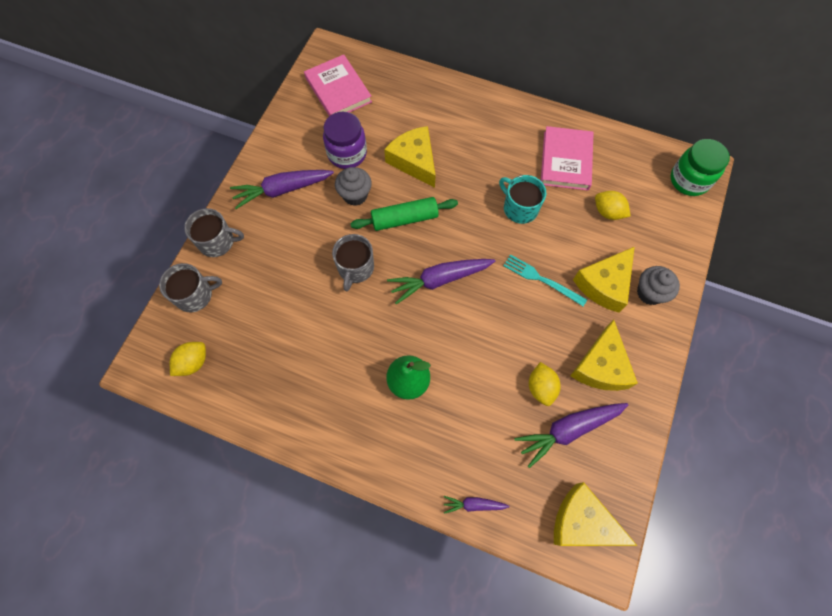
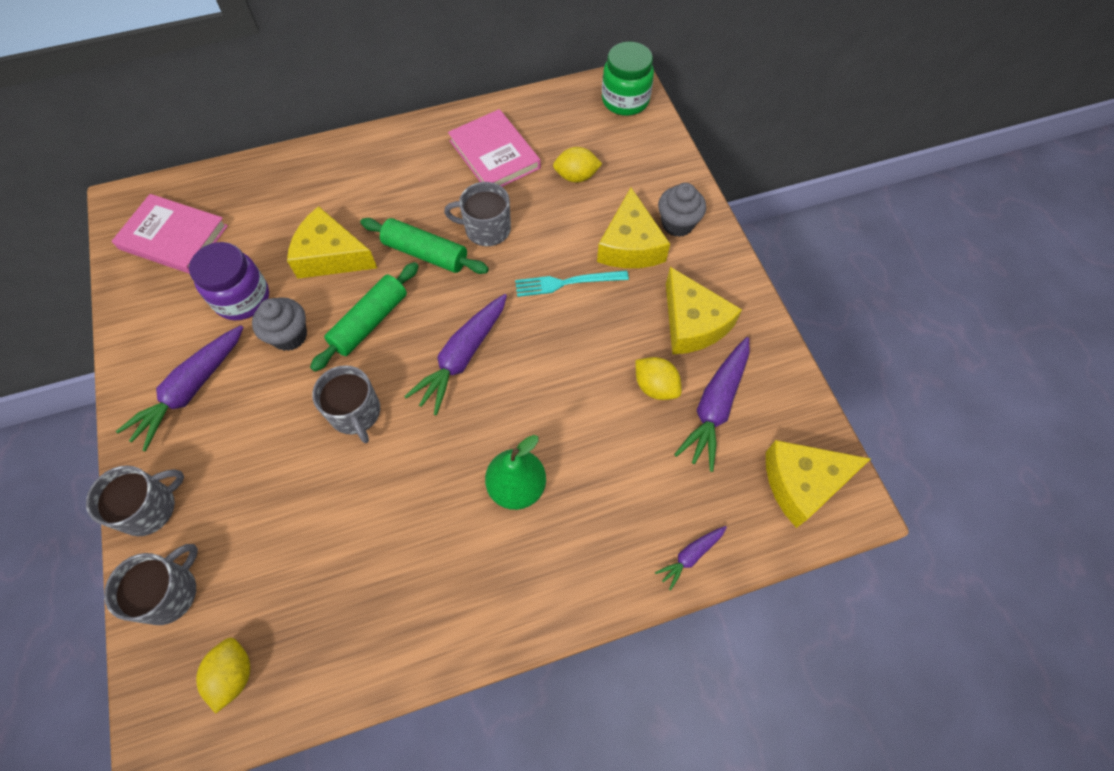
camera: 40 degrees left, 5 degrees down
(470, 198) = (426, 253): none -> green rolling pin
(519, 208) = (486, 229): turquoise mug -> grey mug

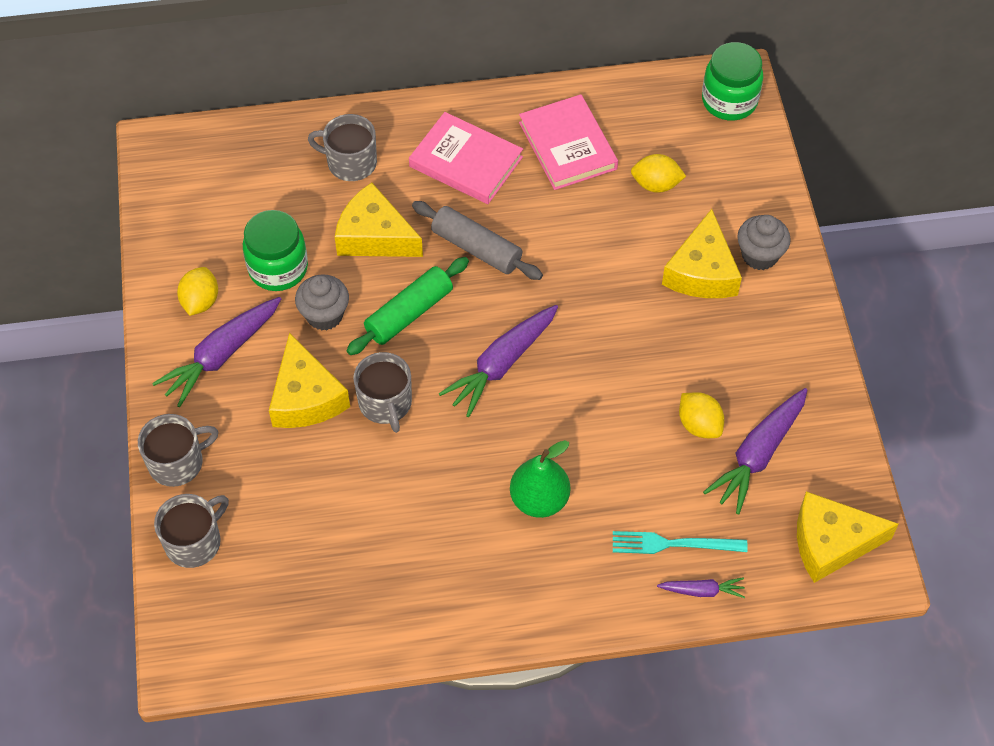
camera: 10 degrees right, 5 degrees down
(173, 237) = (209, 191): pink book -> pink book (466, 162)
(233, 674) = (251, 621): yellow lemon -> yellow lemon (200, 301)
(242, 298) = (278, 268): purple jar -> green jar
(426, 253) = (476, 248): green rolling pin -> grey rolling pin
(486, 229) = (546, 230): grey mug -> grey mug (350, 162)
(567, 283) = (625, 302): turquoise fork -> turquoise fork (673, 544)
(691, 556) = (701, 591): purple carrot -> purple carrot turned 150 degrees counterclockwise
(692, 323) = (753, 366): yellow cheese -> yellow cheese (306, 397)

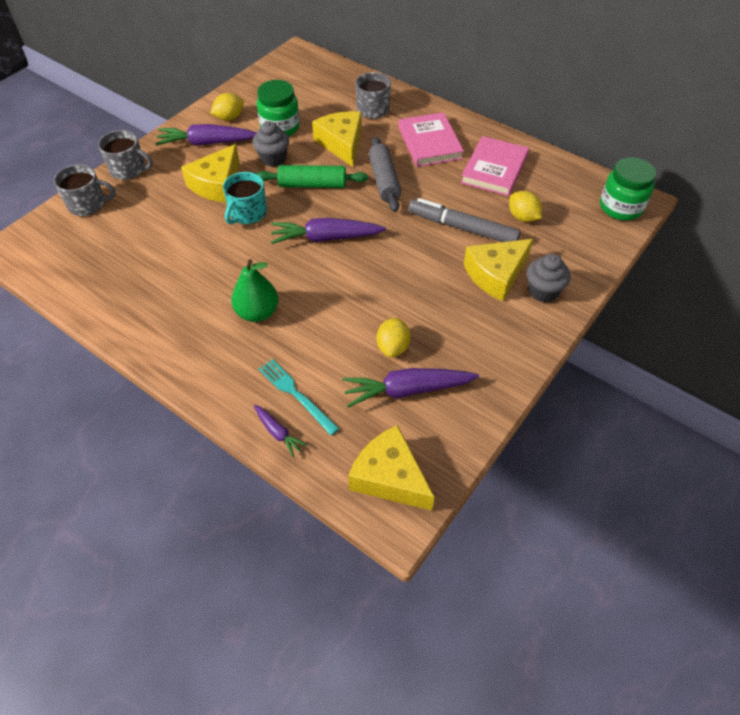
camera: 45 degrees right, 5 degrees down
(385, 403) = (247, 213): grey mug -> turquoise mug
(616, 243) = (462, 228): none -> grey marker

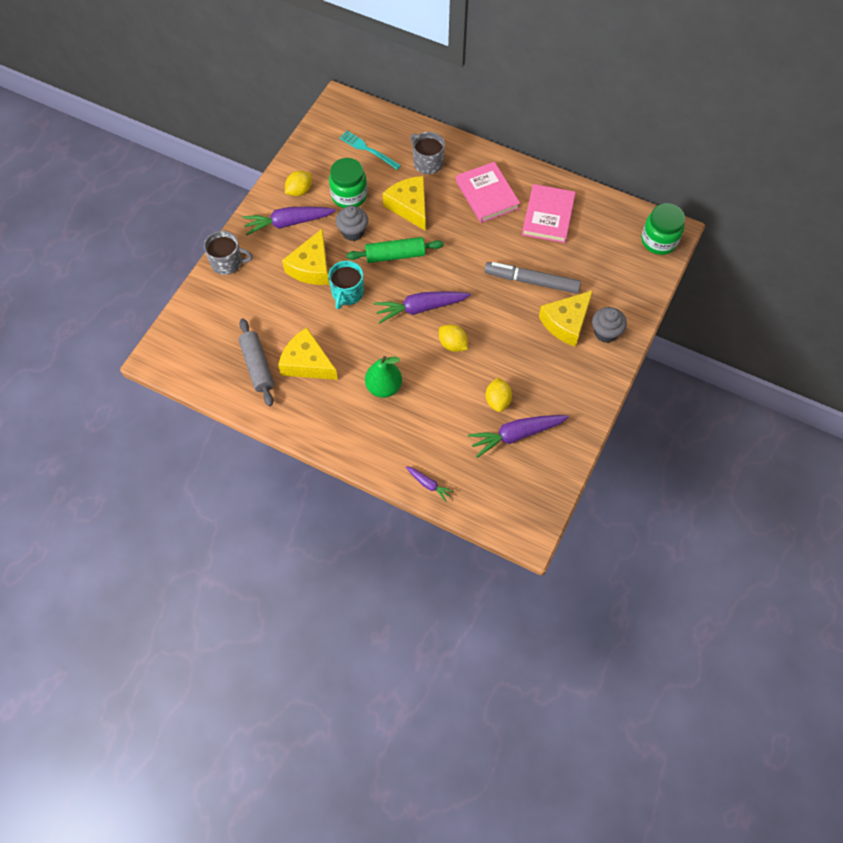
camera: 10 degrees left, 10 degrees up
(88, 204) = (205, 304): grey mug -> none
(296, 394) = (433, 452): turquoise fork -> turquoise fork (368, 150)
(384, 181) = (456, 242): grey rolling pin -> grey rolling pin (257, 366)
(389, 477) = (517, 504): yellow cheese -> yellow cheese (307, 363)
(522, 217) = (579, 263): yellow lemon -> yellow lemon (452, 344)

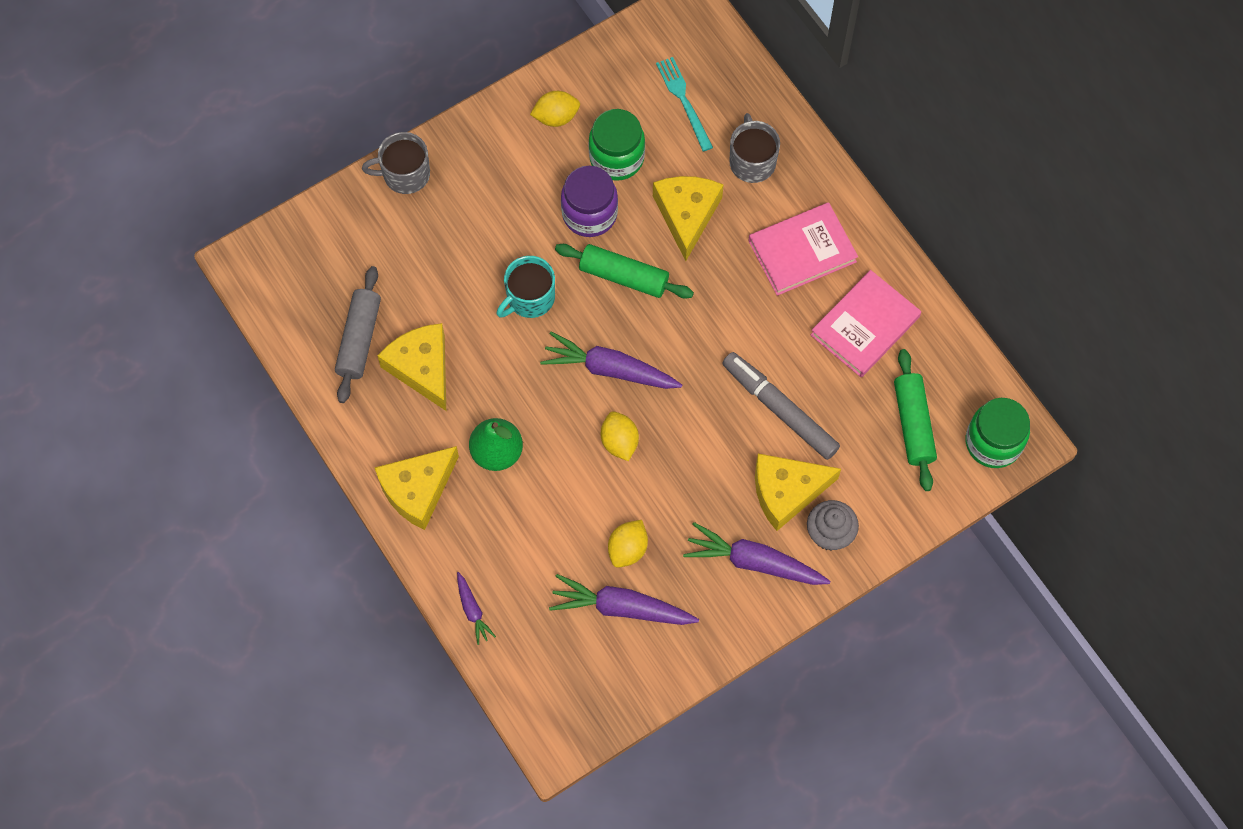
camera: 30 degrees right, 5 degrees up
(227, 262) = (405, 174): grey mug -> grey mug turned 135 degrees clockwise
(288, 223) = (514, 157): purple carrot -> purple carrot (755, 562)
(311, 267) = (506, 237): yellow cheese -> yellow cheese (417, 490)
(353, 232) = (589, 214): grey cupcake -> purple jar
(487, 195) = (802, 251): pink book -> pink book turned 60 degrees clockwise
(610, 253) = (913, 424): none -> green rolling pin

